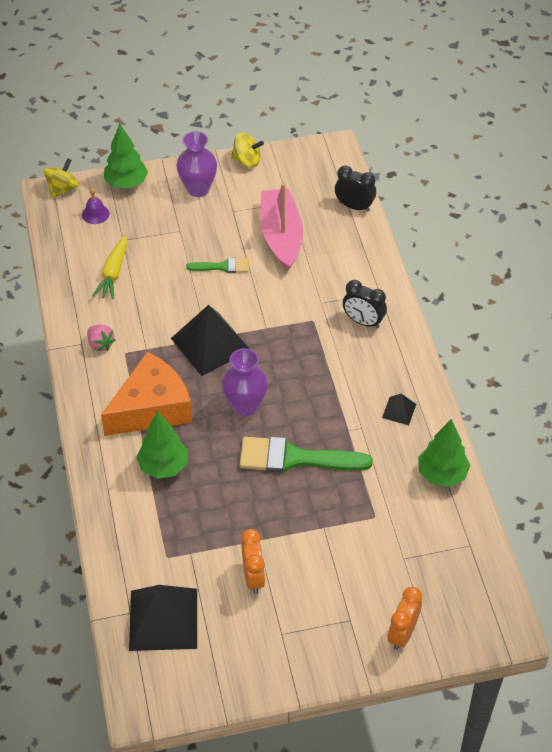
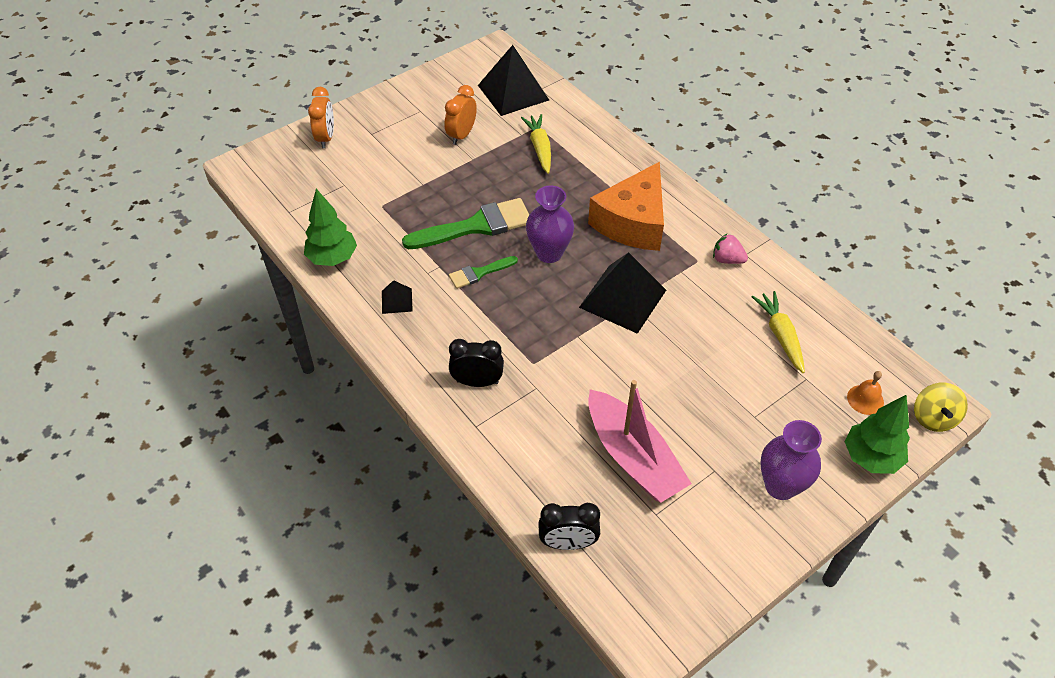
camera: 155 degrees right, 0 degrees up
(95, 214) = (865, 399): purple bell -> orange bell
(163, 466) = (587, 182): green tree -> none
(183, 526) = (540, 148): none -> yellow carrot
(222, 266) = (672, 389): green brush -> green brush (479, 273)
(247, 161) = (754, 561): yellow spinning top -> none
(253, 577) = (461, 135): orange clock -> orange clock turned 60 degrees clockwise

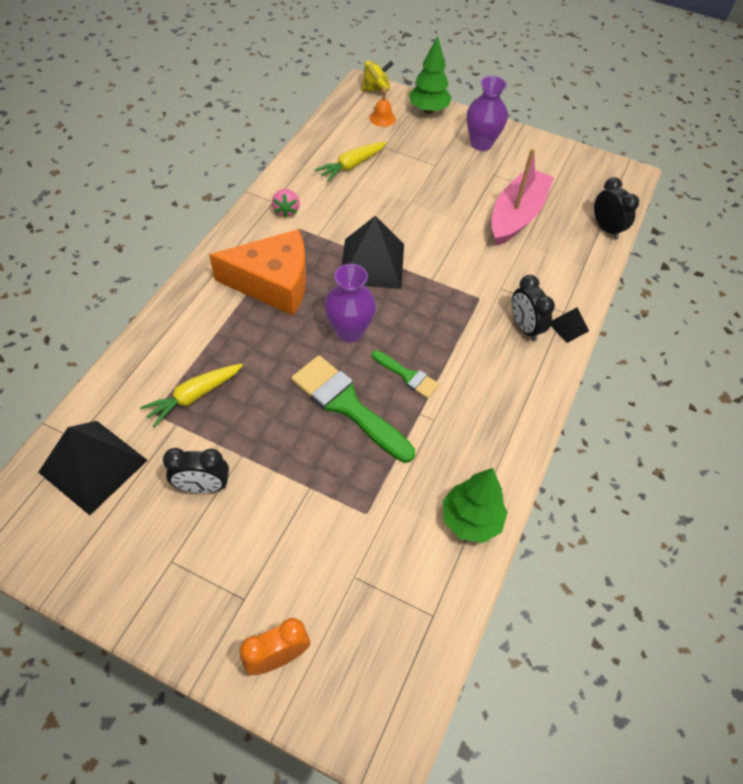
camera: 120 degrees left, 5 degrees up
(396, 301) = (484, 428): black pyramid -> black pyramid (568, 326)
(461, 135) = (203, 486): orange clock -> black clock

